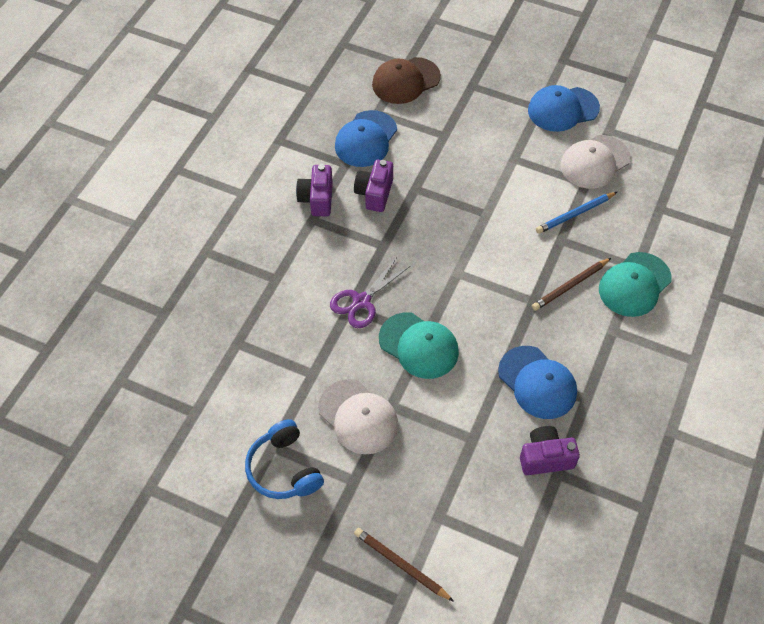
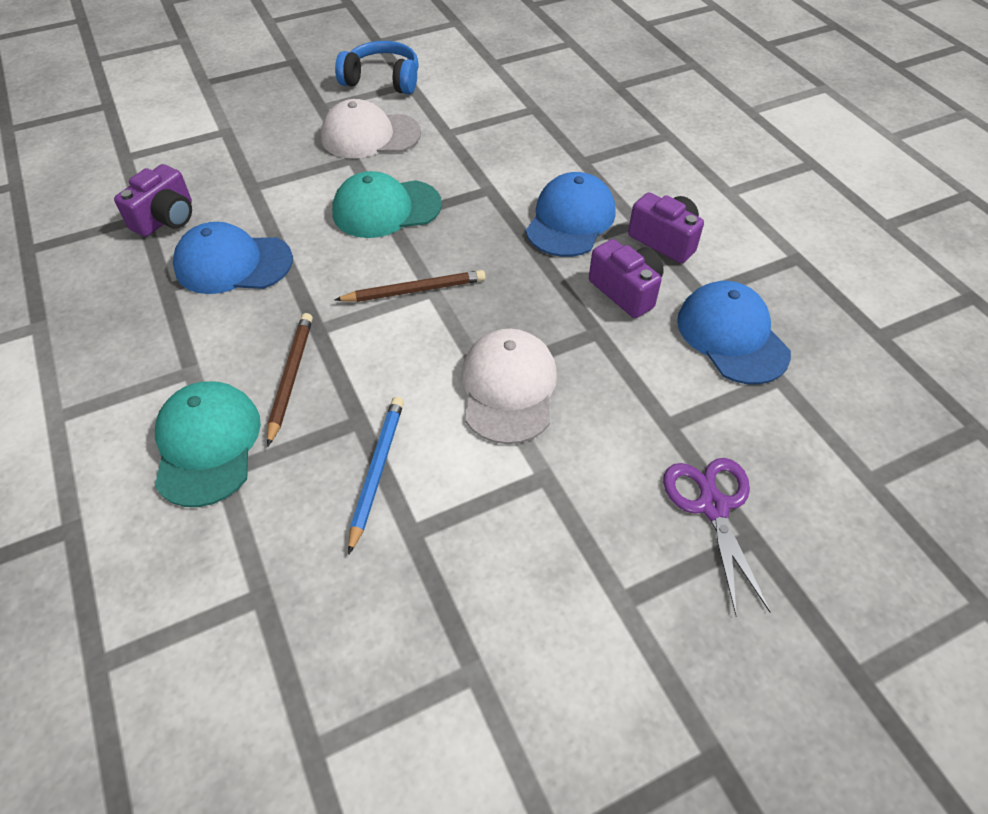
camera: 130 degrees right, 5 degrees down
(361, 301) = (486, 200): purple scissors -> purple scissors (713, 506)
(401, 565) = (225, 95): brown pencil -> brown pencil (414, 290)
(405, 81) = (828, 454): brown cap -> none
(563, 109) = (587, 636): blue cap -> blue cap (570, 220)
(594, 162) = (434, 582): white cap -> white cap (508, 388)

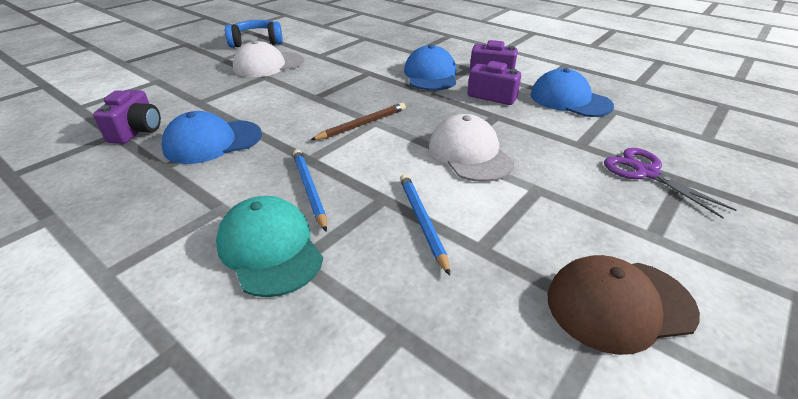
camera: 25 degrees left, 15 degrees down
(291, 377) = (309, 189): brown pencil -> blue pencil
(386, 209) = (308, 93): turquoise cap -> none
(497, 665) = (619, 304): none -> brown cap

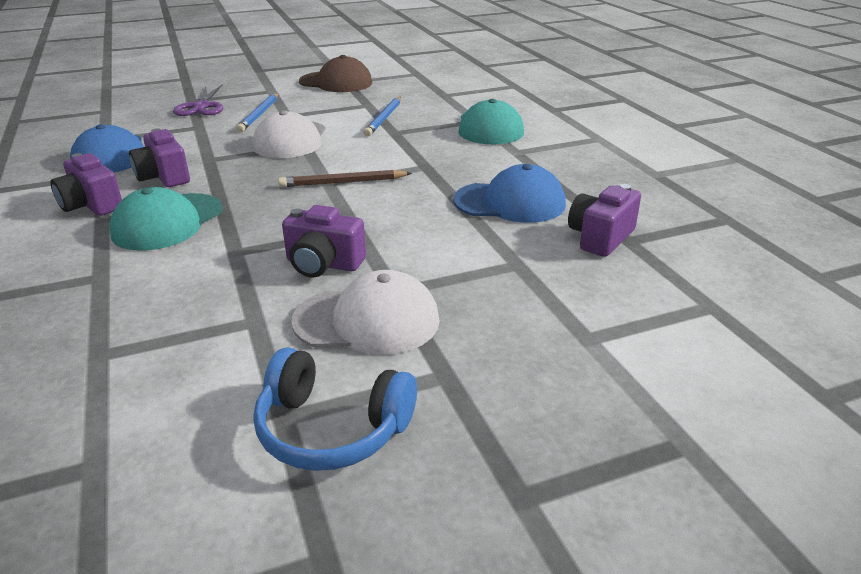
camera: 150 degrees left, 5 degrees down
(309, 189) = (442, 147): blue pencil -> blue pencil (259, 114)
(313, 78) = (323, 264): none -> purple camera
(430, 75) = (168, 222): blue cap -> turquoise cap

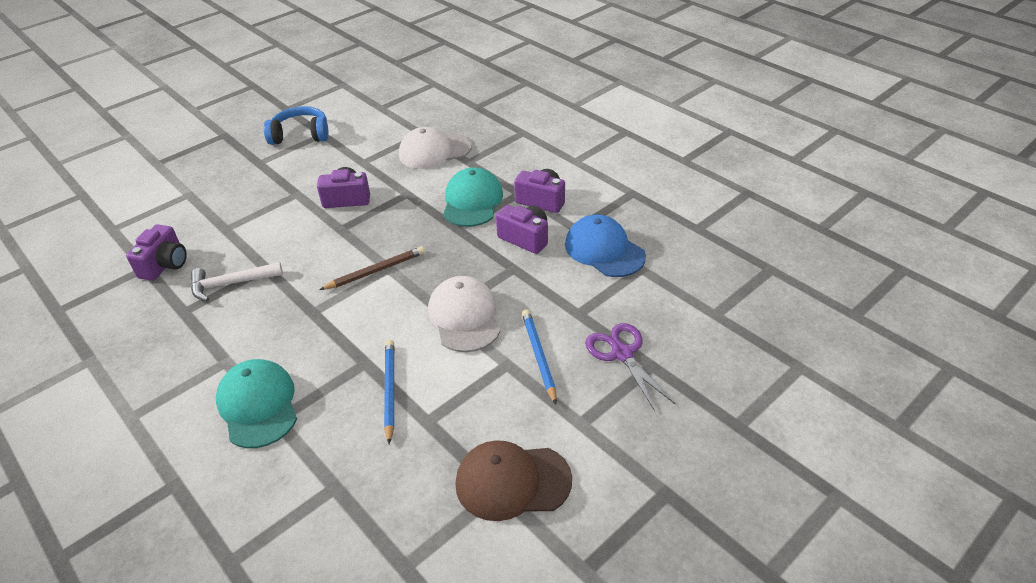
camera: 160 degrees right, 10 degrees up
(367, 321) = (305, 175): white cap -> white cap (434, 151)
(510, 202) = (231, 284): blue cap -> white hammer

